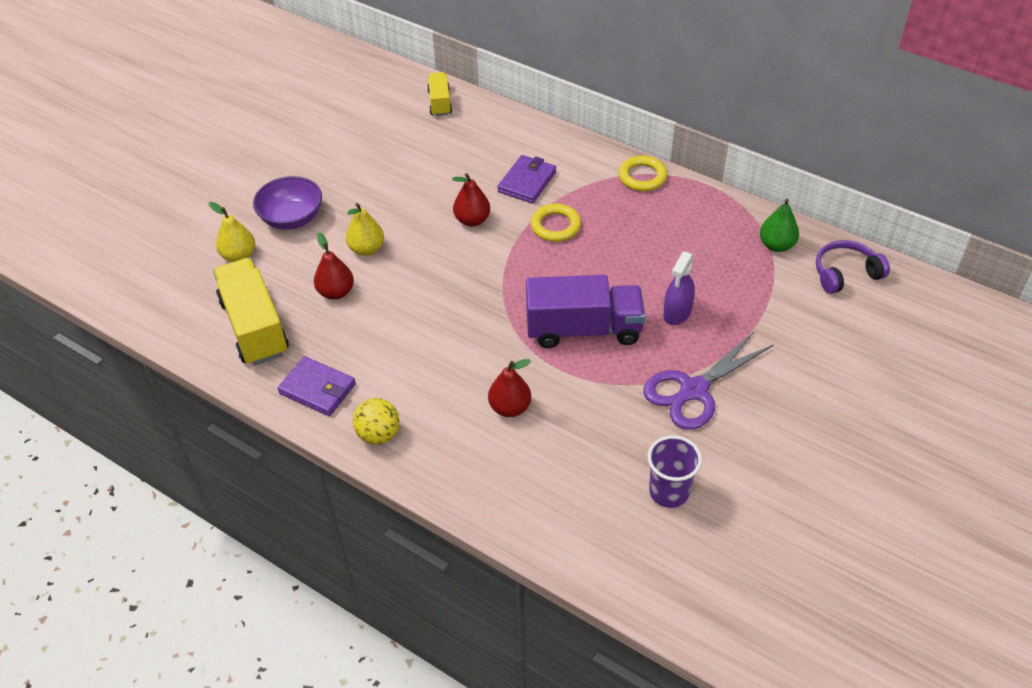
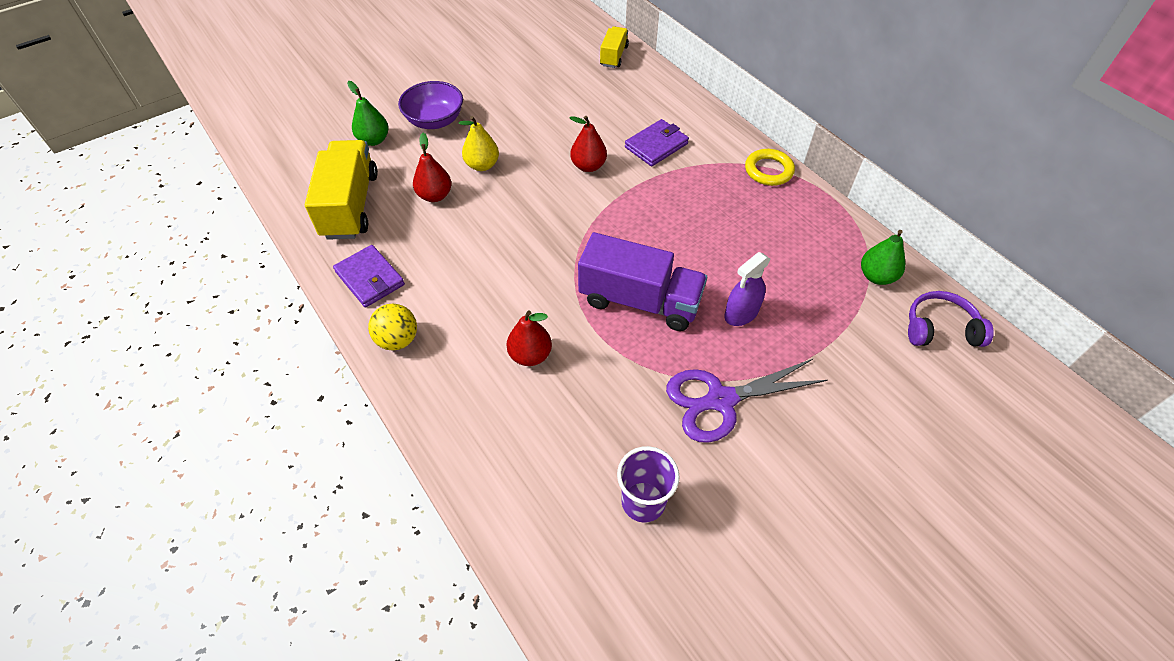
camera: 20 degrees right, 5 degrees up
(239, 256) = (374, 140): yellow pear -> green pear
(555, 226) = (662, 193): yellow ring -> none

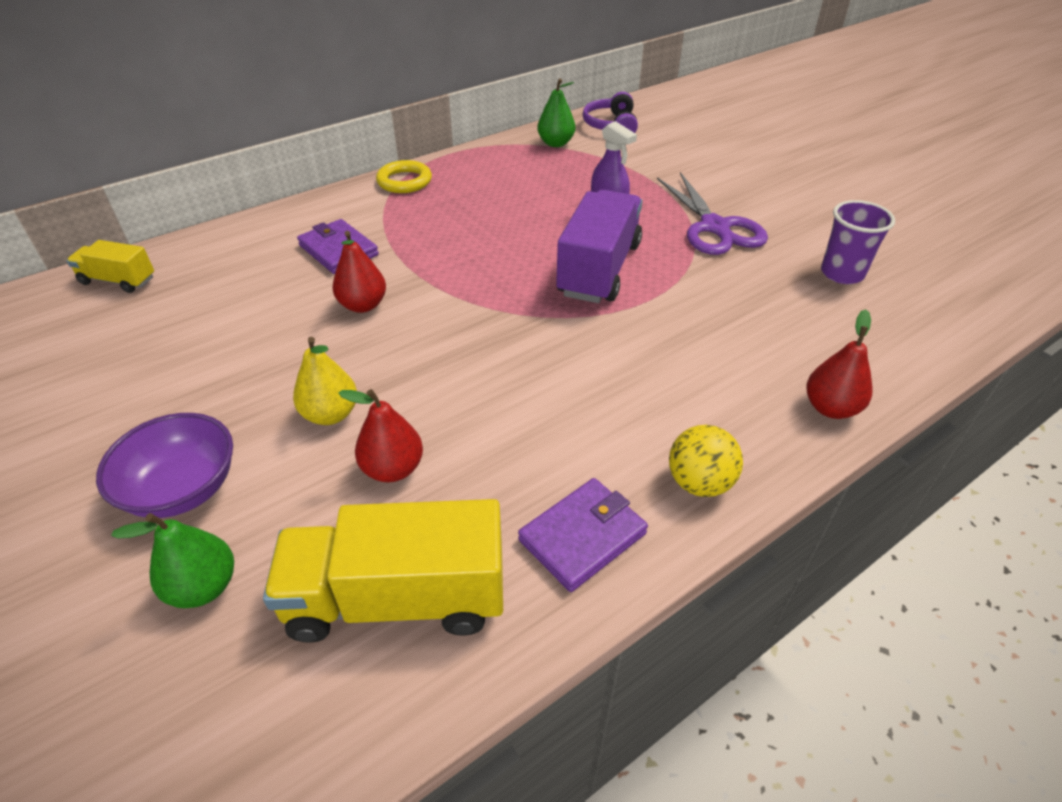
camera: 90 degrees left, 10 degrees down
(530, 355) = (693, 350): red pear -> red pear (830, 408)

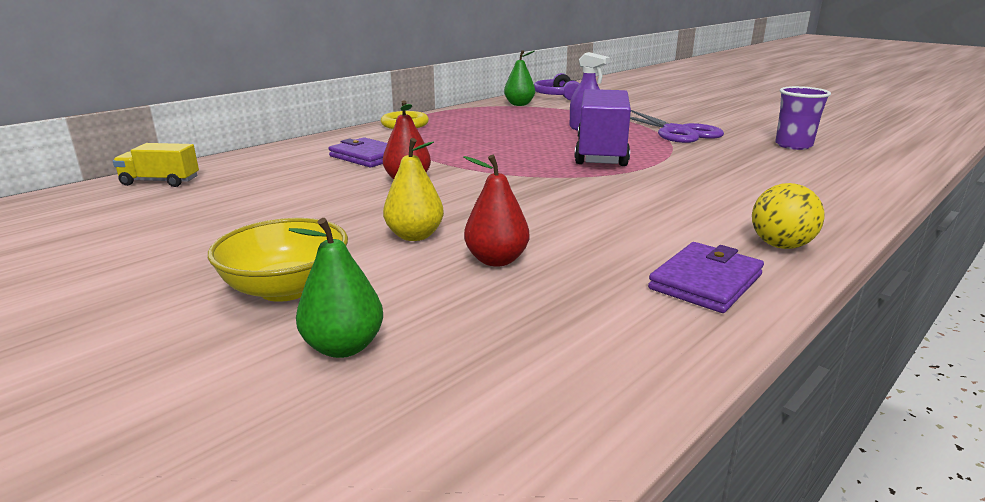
camera: 10 degrees left, 20 degrees down
(183, 489) = (286, 288): purple bowl -> yellow bowl
(397, 598) = (557, 334): yellow truck -> none
(830, 408) = (849, 203): red pear -> none

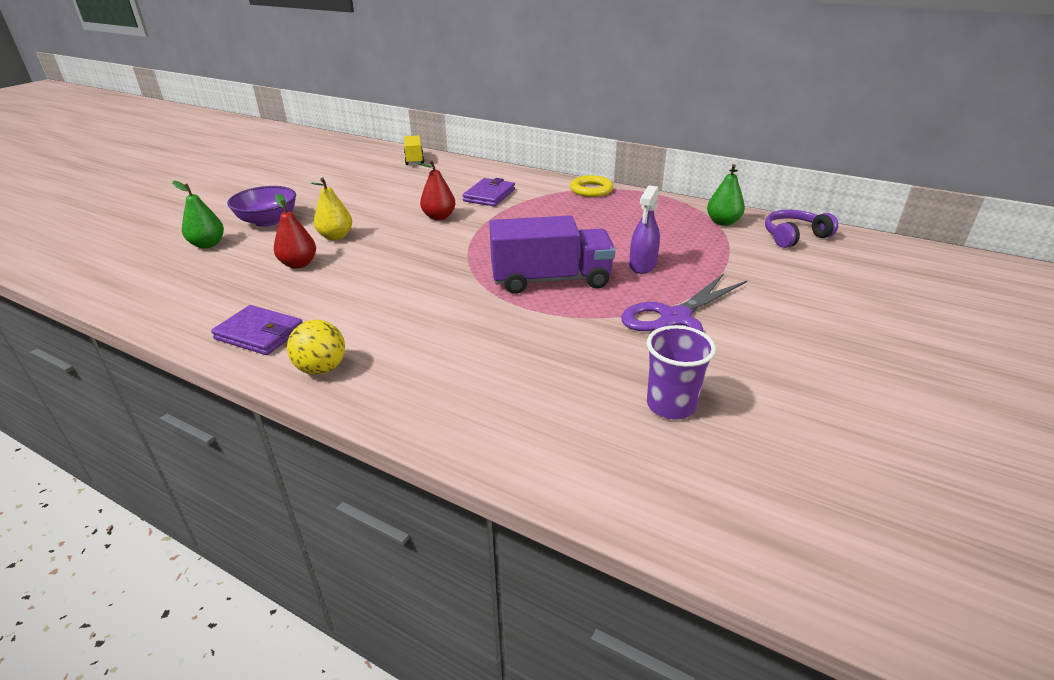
camera: 75 degrees right, 10 degrees up
(286, 288) = (268, 221): yellow bowl -> purple bowl

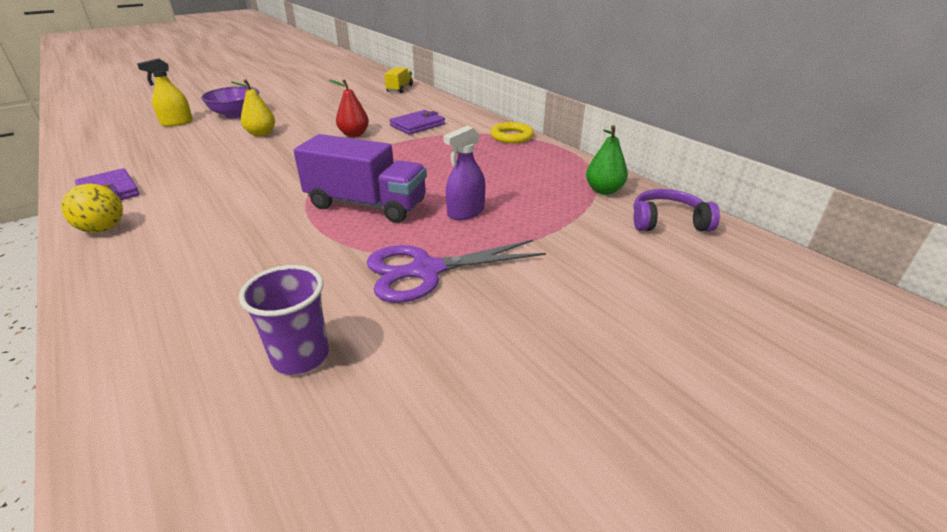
camera: 25 degrees right, 0 degrees up
(208, 244) = (177, 123): green pear -> yellow spray bottle
(299, 264) = (208, 148): red pear -> none

